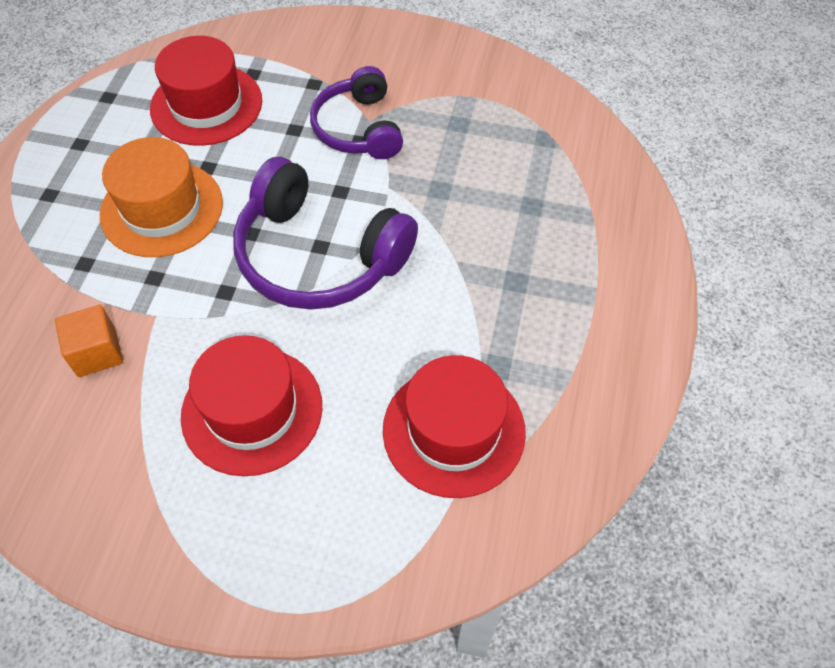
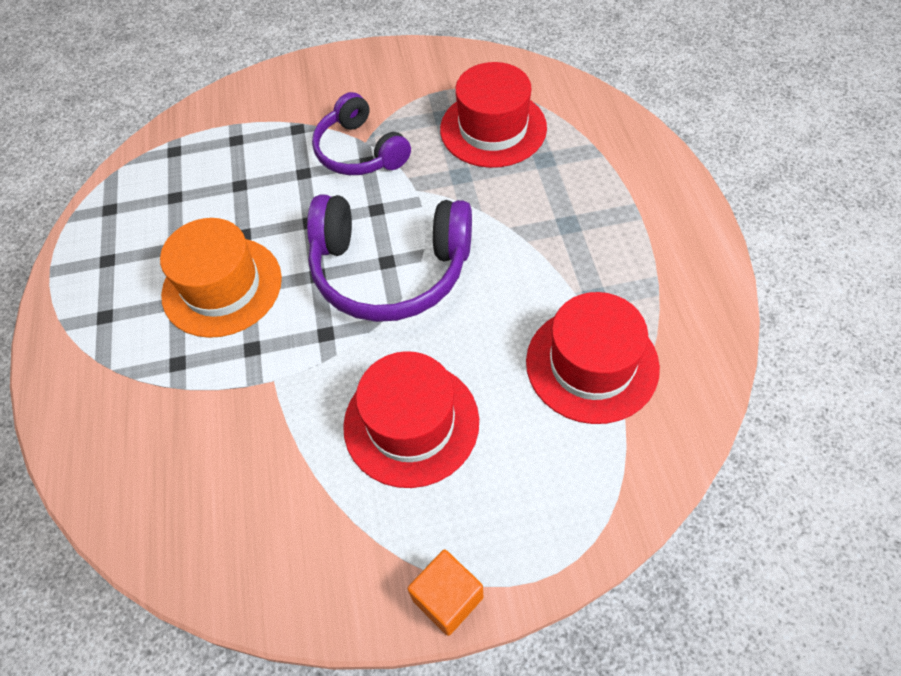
camera: 20 degrees left, 0 degrees up
(97, 352) = (237, 435): orange cube -> orange cube (447, 598)
(206, 105) = (209, 182): red hat -> red hat (493, 128)

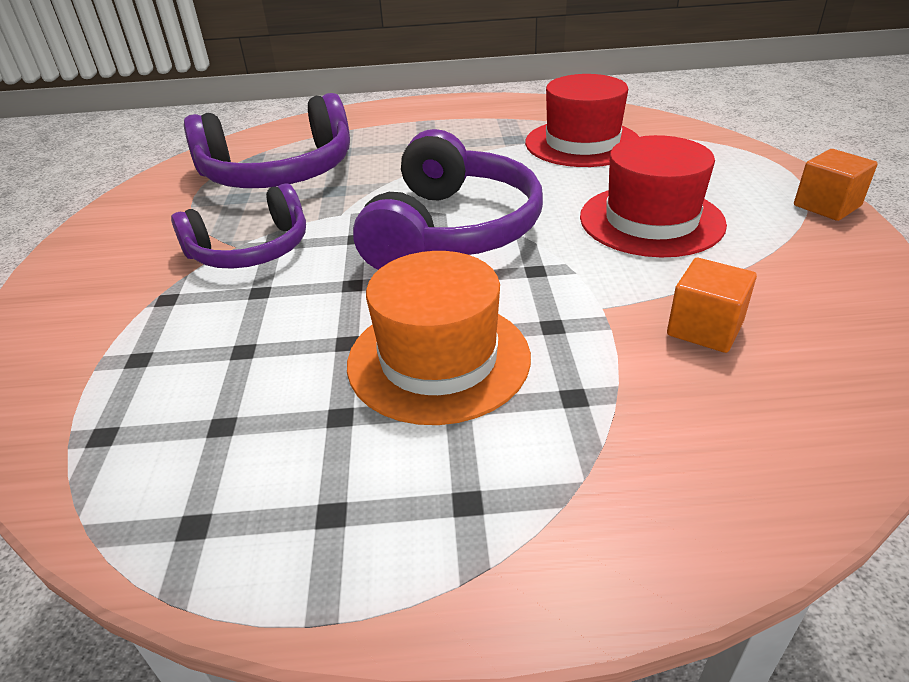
camera: 85 degrees left, 20 degrees down
(242, 449) = (704, 328): none -> orange cube
(493, 128) = (279, 172): red hat -> purple headphones

